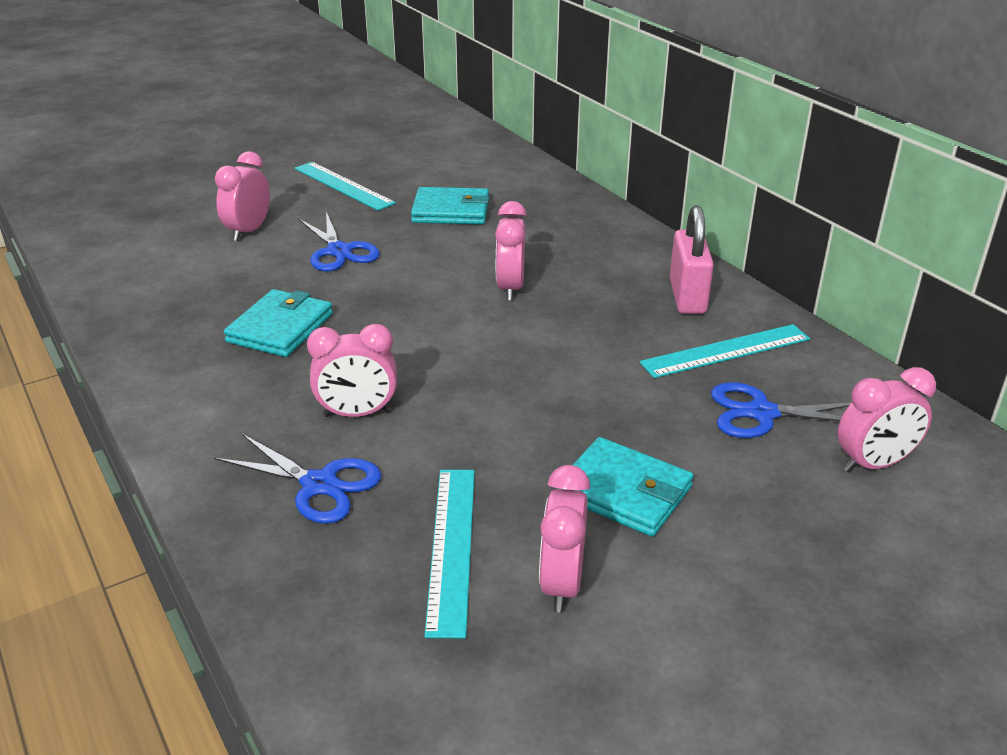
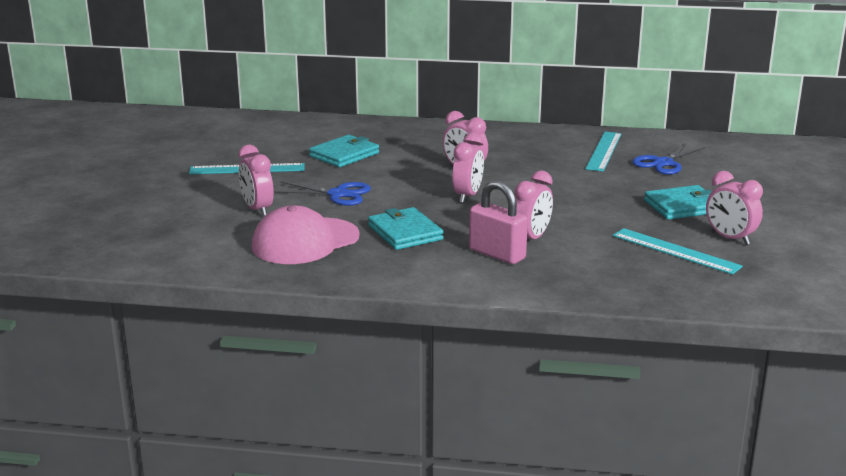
camera: 50 degrees left, 10 degrees down
(195, 286) = (305, 241): none -> pink cap
(319, 485) = (583, 264): blue scissors -> none
(687, 297) = (543, 140): pink padlock -> pink padlock (497, 254)
(873, 464) = (728, 159): pink clock -> pink clock (467, 196)

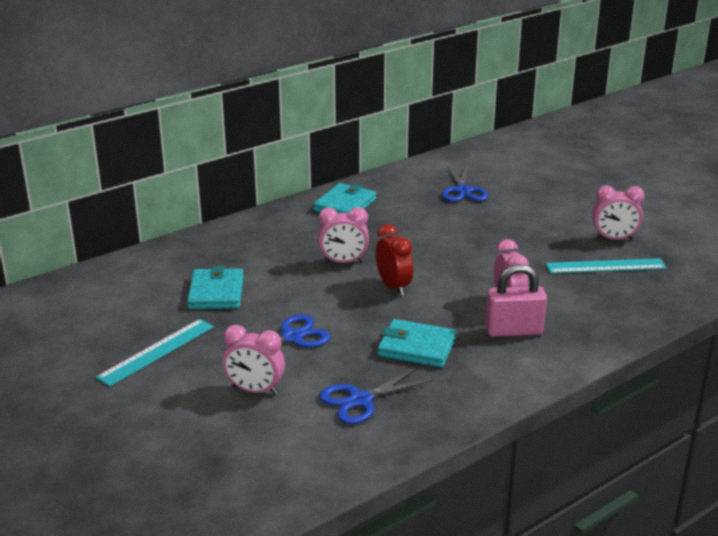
camera: 45 degrees left, 5 degrees up
(305, 241) = (360, 400): pink cap -> blue scissors
(467, 196) = (393, 287): pink clock -> red clock
(604, 151) = (406, 197): turquoise ruler -> none
(682, 206) = (542, 225): turquoise wallet -> turquoise wallet (345, 205)

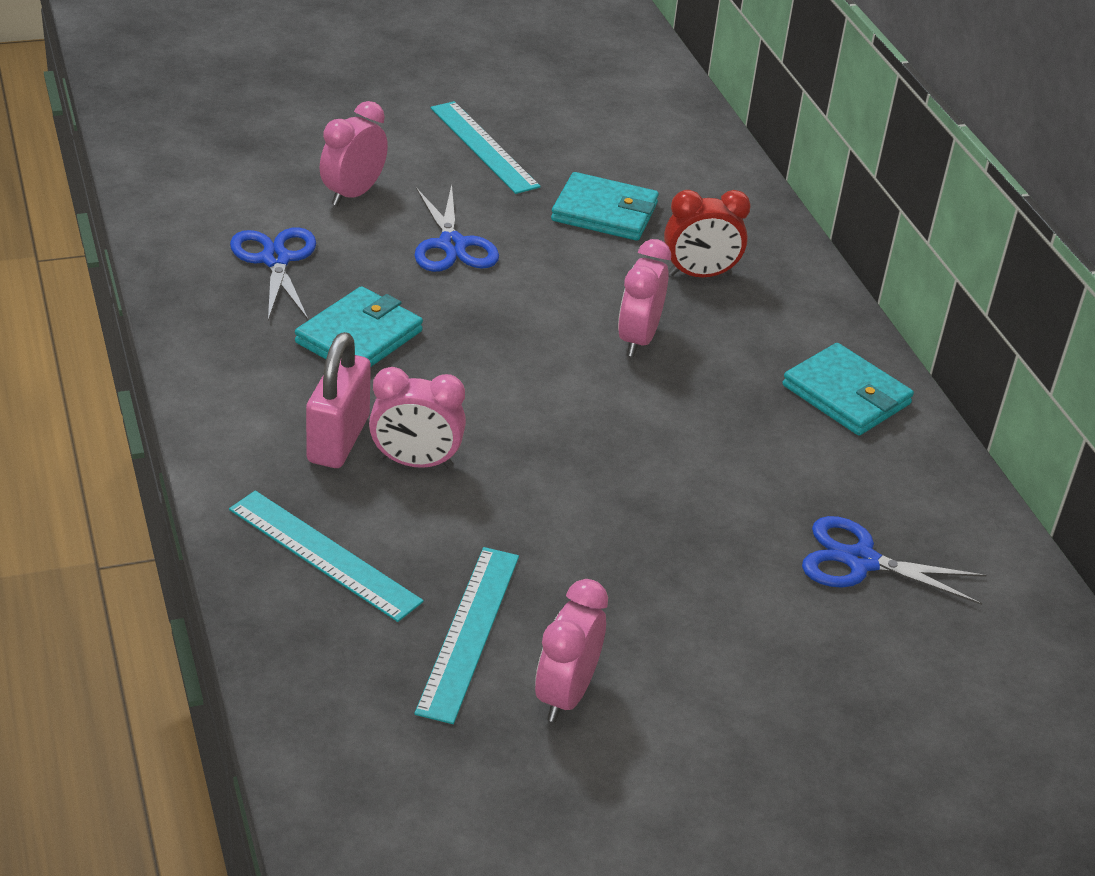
camera: 105 degrees right, 10 degrees up
(393, 287) = (535, 365): red clock -> red clock (699, 275)
(602, 313) = (323, 555): none -> turquoise ruler

